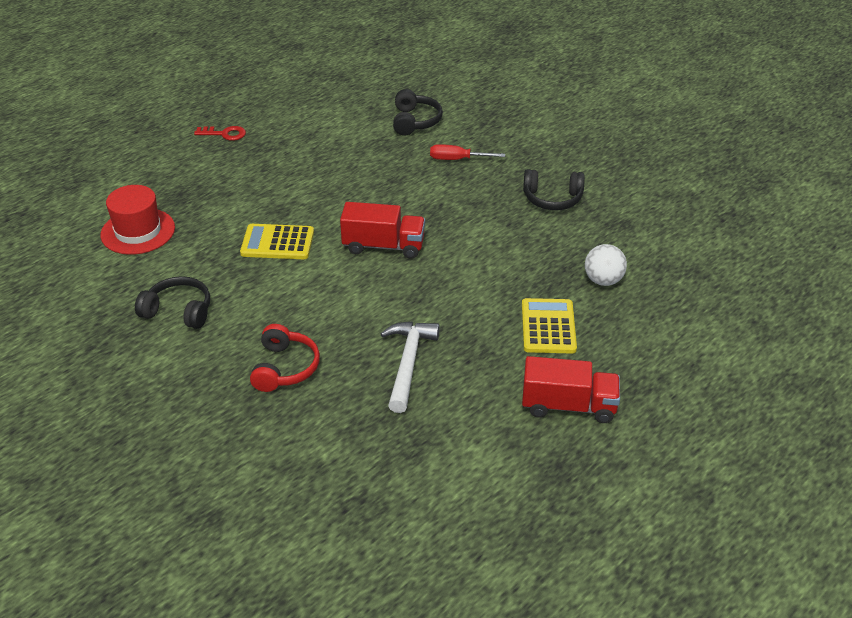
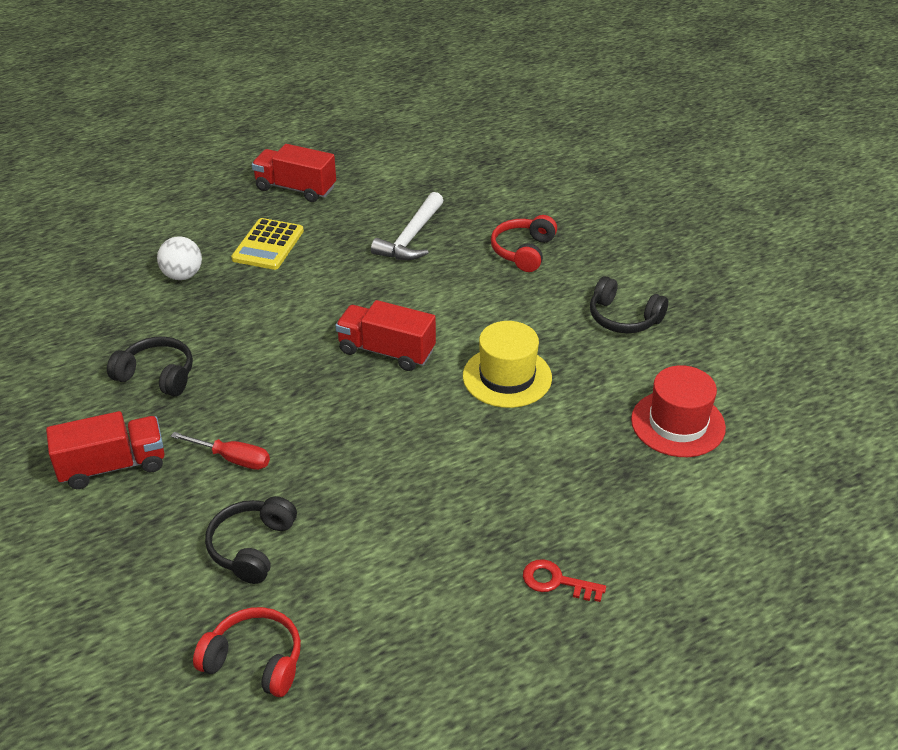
camera: 165 degrees left, 0 degrees up
(277, 243) = (507, 377): yellow calculator -> yellow hat
(384, 82) = (255, 660): none -> red headphones
(533, 144) = (113, 466): none -> red truck

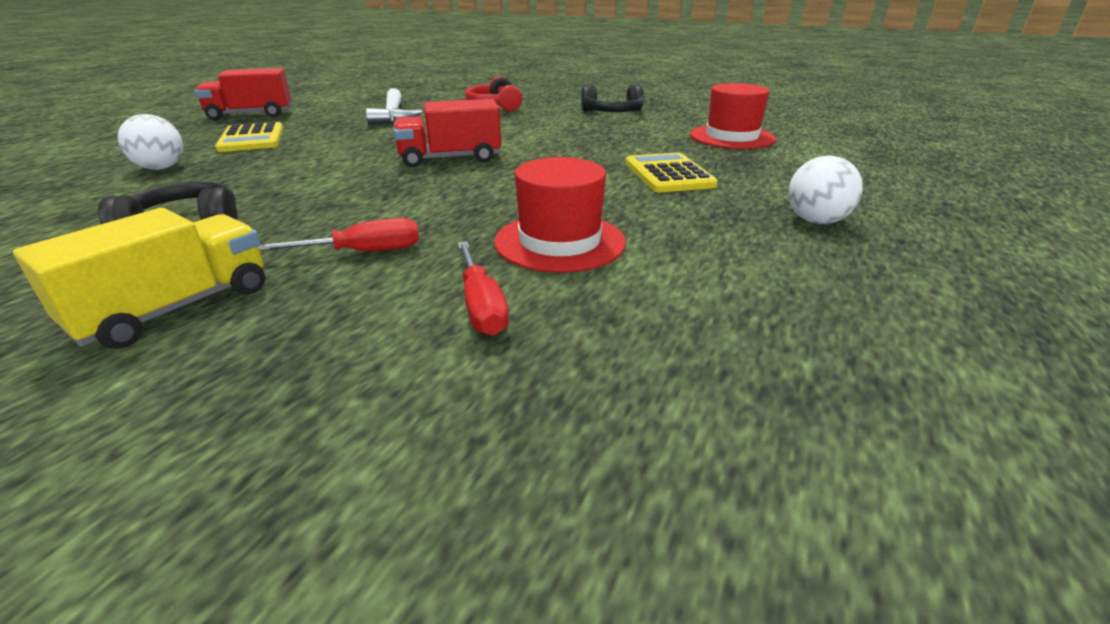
camera: 35 degrees left, 10 degrees down
(113, 466) = (175, 308): red truck -> yellow truck
(252, 547) = (481, 306): black headphones -> red screwdriver
(255, 660) = (643, 408): red headphones -> none
(352, 509) = (560, 242): none -> red hat
(507, 377) = (575, 147): yellow hat -> none
(530, 461) = (668, 174): none -> yellow calculator
(556, 581) = (816, 221): red key -> white ball

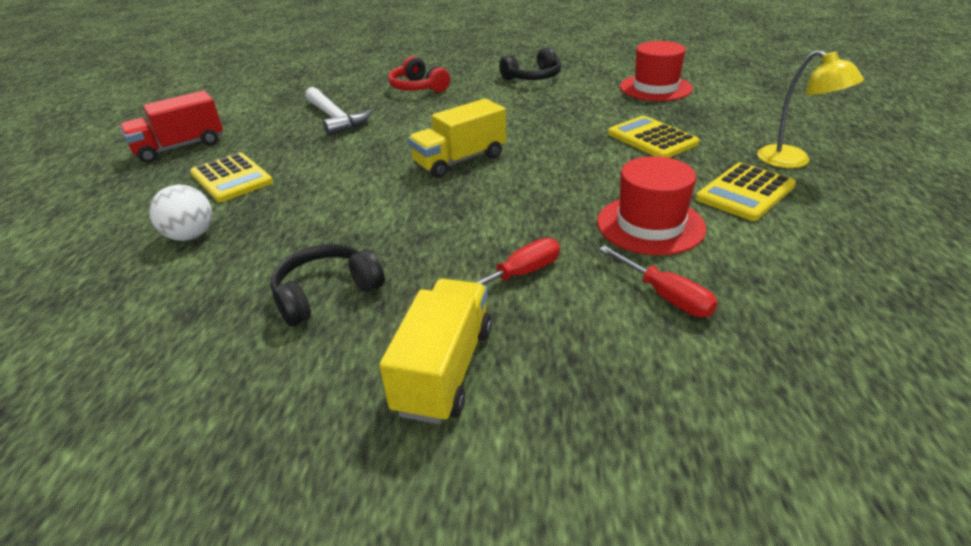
camera: 20 degrees left, 5 degrees up
(450, 158) = (459, 160): red truck -> yellow truck
(713, 237) = (745, 192): none -> yellow calculator
(816, 221) = (793, 161): white ball -> yellow lamp

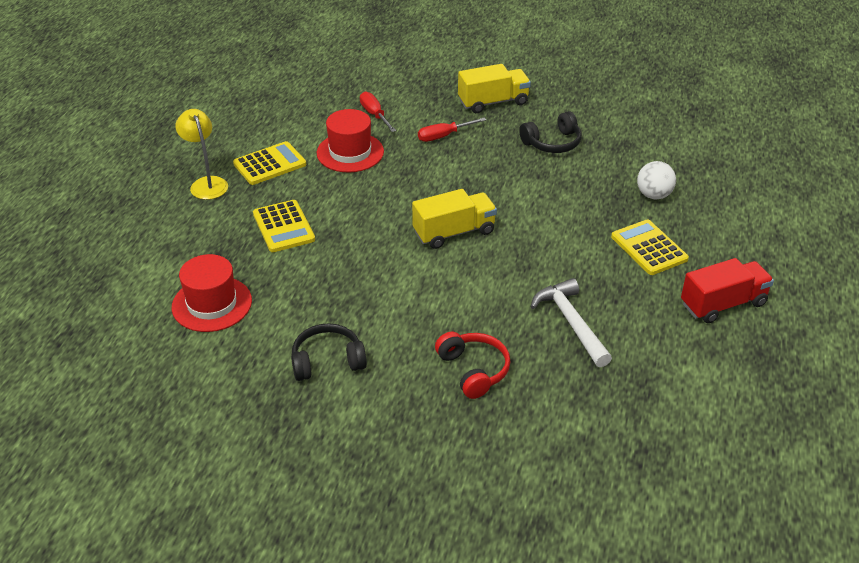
camera: 170 degrees left, 5 degrees up
(445, 369) = (493, 102): yellow truck -> yellow truck turned 135 degrees counterclockwise

